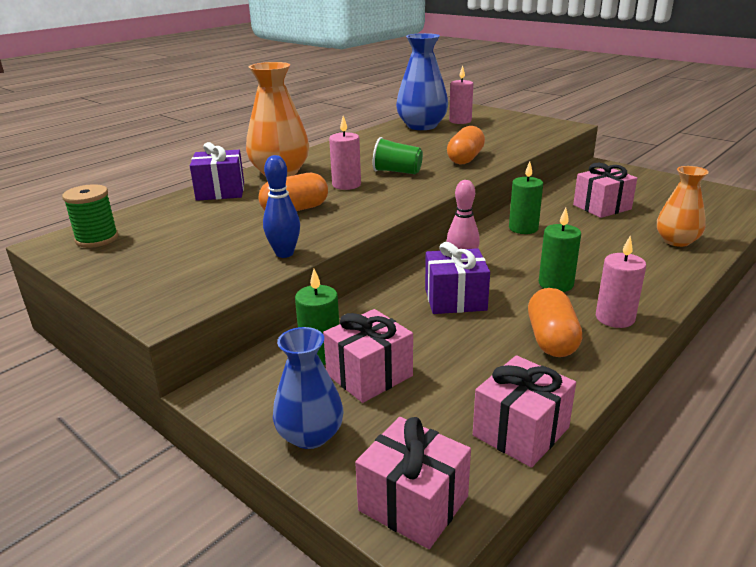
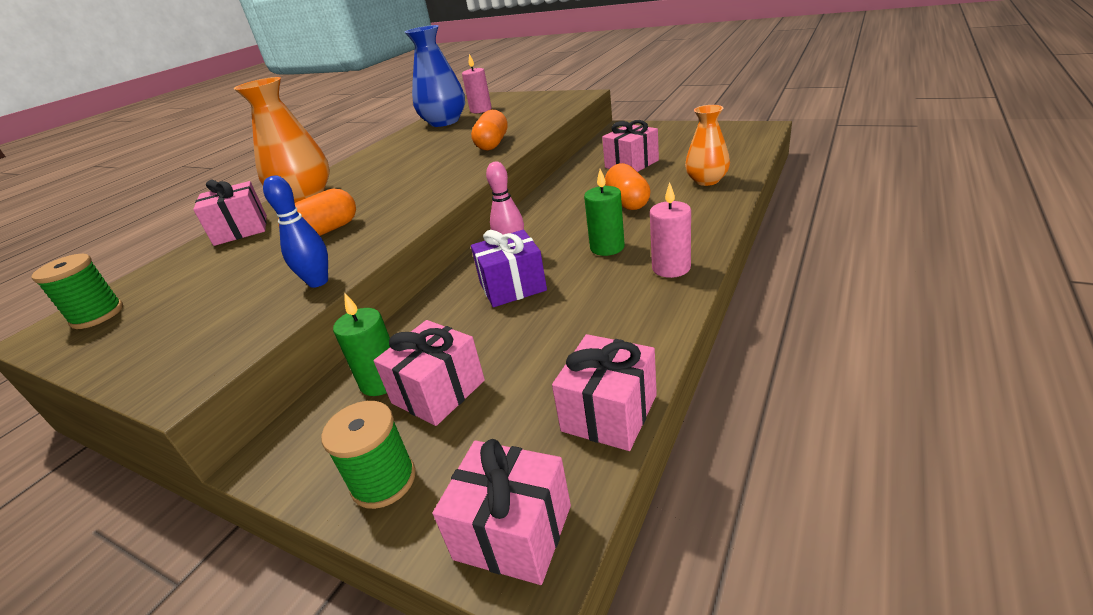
camera: 10 degrees left, 5 degrees up
(220, 191) = (241, 230): purple gift -> pink gift
(310, 435) = (383, 481): blue vase -> green spool
(346, 185) = (377, 194): pink candle -> none
(397, 172) = (427, 170): green cup -> none
(523, 228) = (563, 200): green candle -> none
(551, 339) = (616, 304): orange capsule -> orange capsule (628, 201)

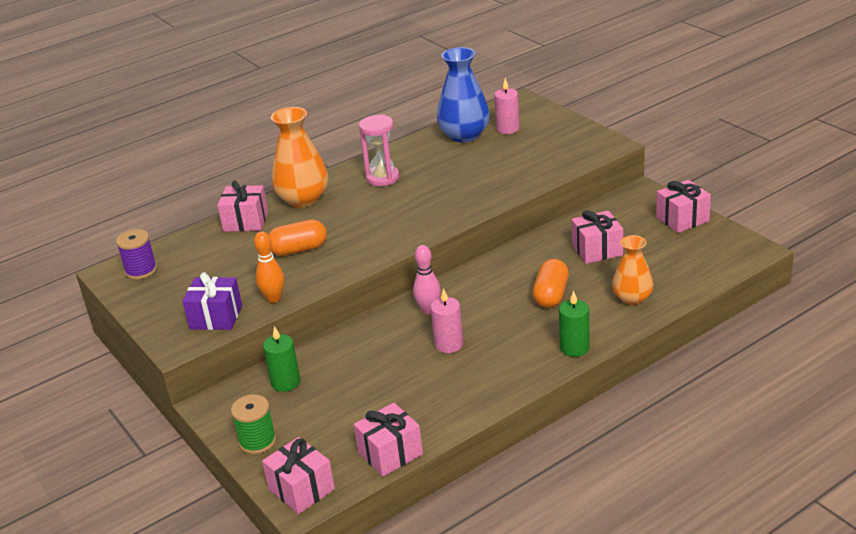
camera: 25 degrees right, 0 degrees up
(97, 315) = (141, 270): green spool -> purple spool
(318, 282) = (274, 298): blue bowling pin -> orange bowling pin
(385, 161) = (382, 178): none -> pink hourglass
(438, 392) = (312, 403): pink gift -> pink gift (682, 219)
(492, 144) = (476, 191): orange capsule -> none
(512, 286) = (405, 343): purple gift -> purple gift (216, 317)
(607, 247) = (493, 336): green candle -> green candle (574, 348)
(671, 268) = (517, 373): pink candle -> pink candle (449, 344)

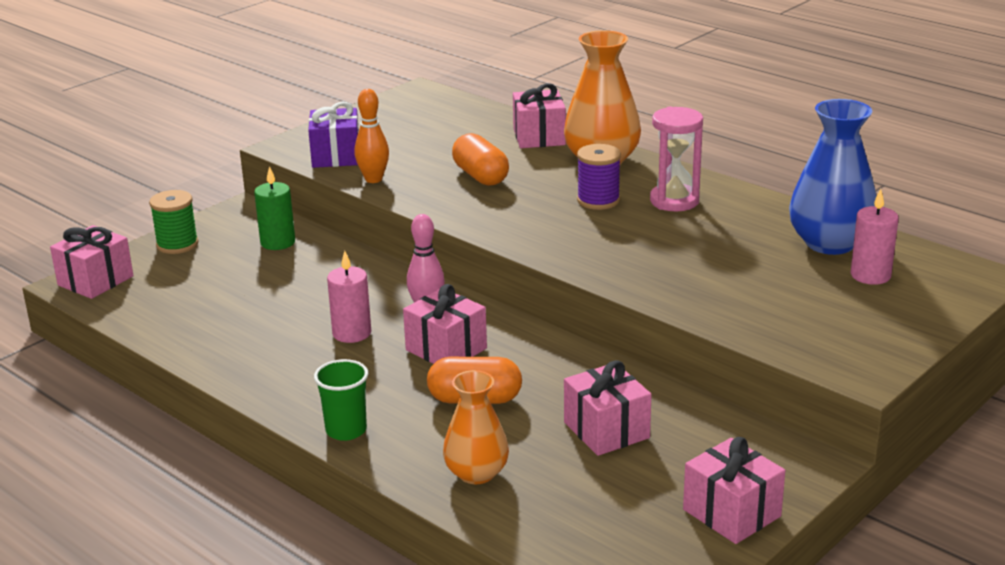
camera: 75 degrees right, 5 degrees down
(141, 270) = (425, 104): purple spool -> purple spool (598, 200)
(390, 453) = (144, 322): pink gift -> pink gift (446, 349)
(574, 348) = (346, 430): green candle -> green cup

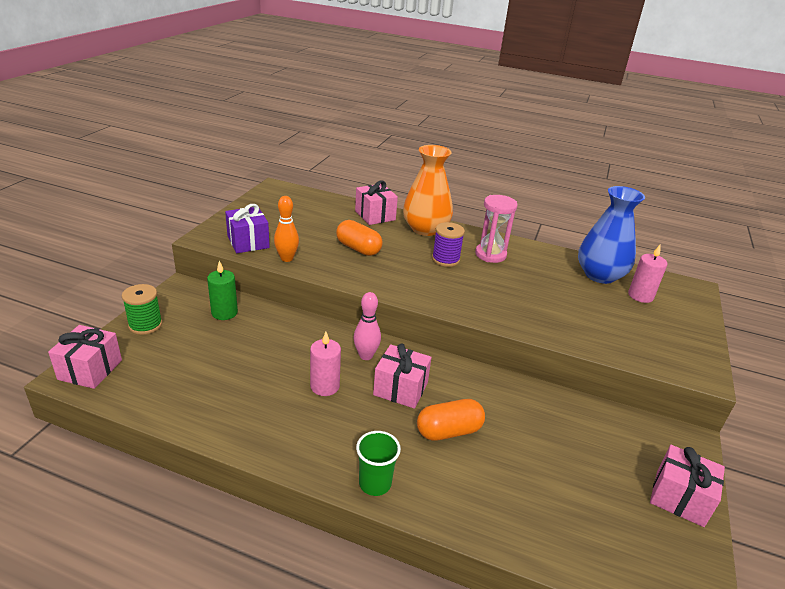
camera: 25 degrees left, 5 degrees up
(476, 473) = (495, 504): orange vase -> none
(606, 430) = (552, 440): pink gift -> none

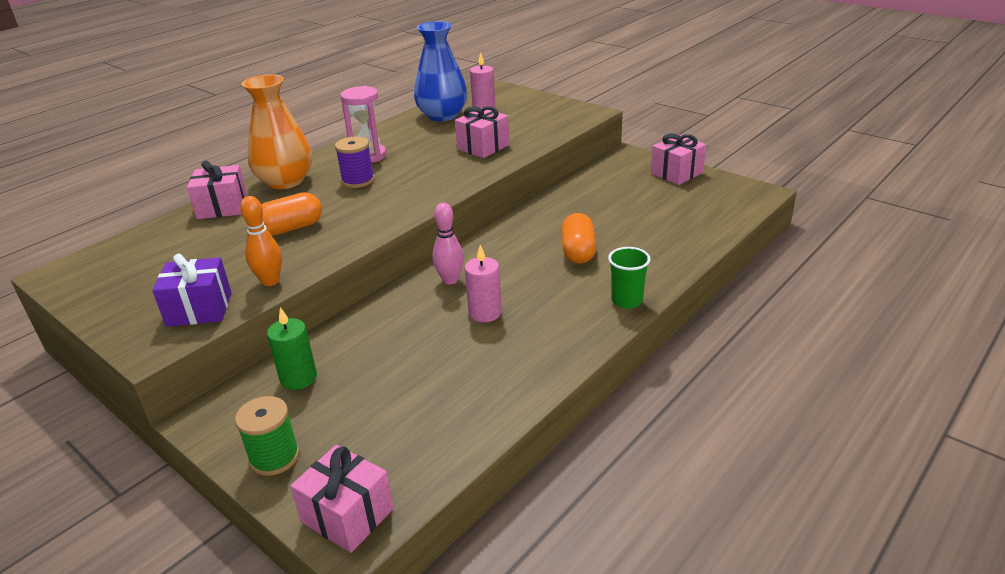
camera: 65 degrees left, 0 degrees up
(400, 389) = (511, 267): pink gift -> pink gift (483, 147)

